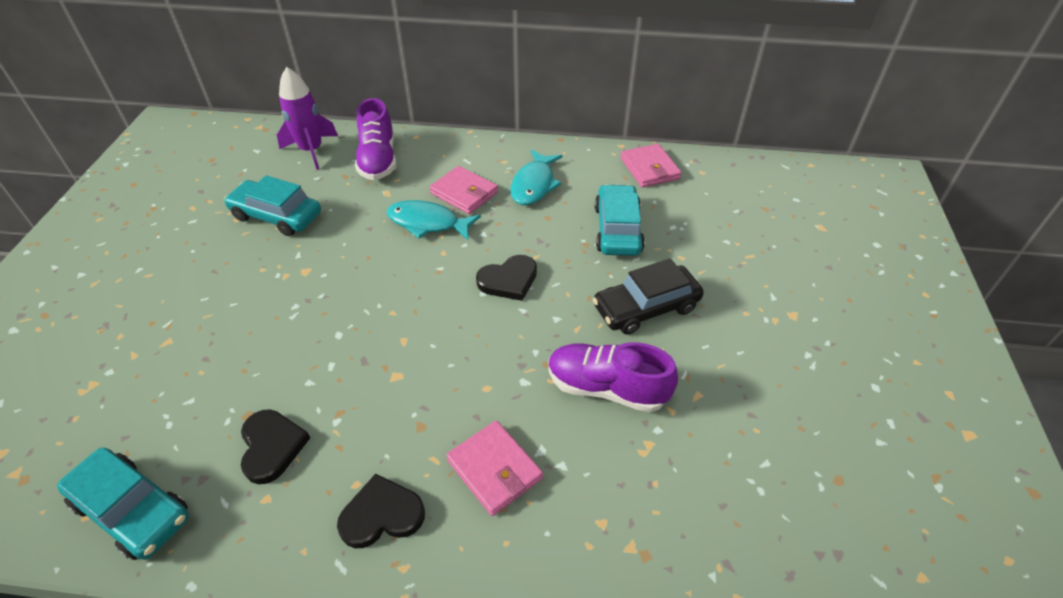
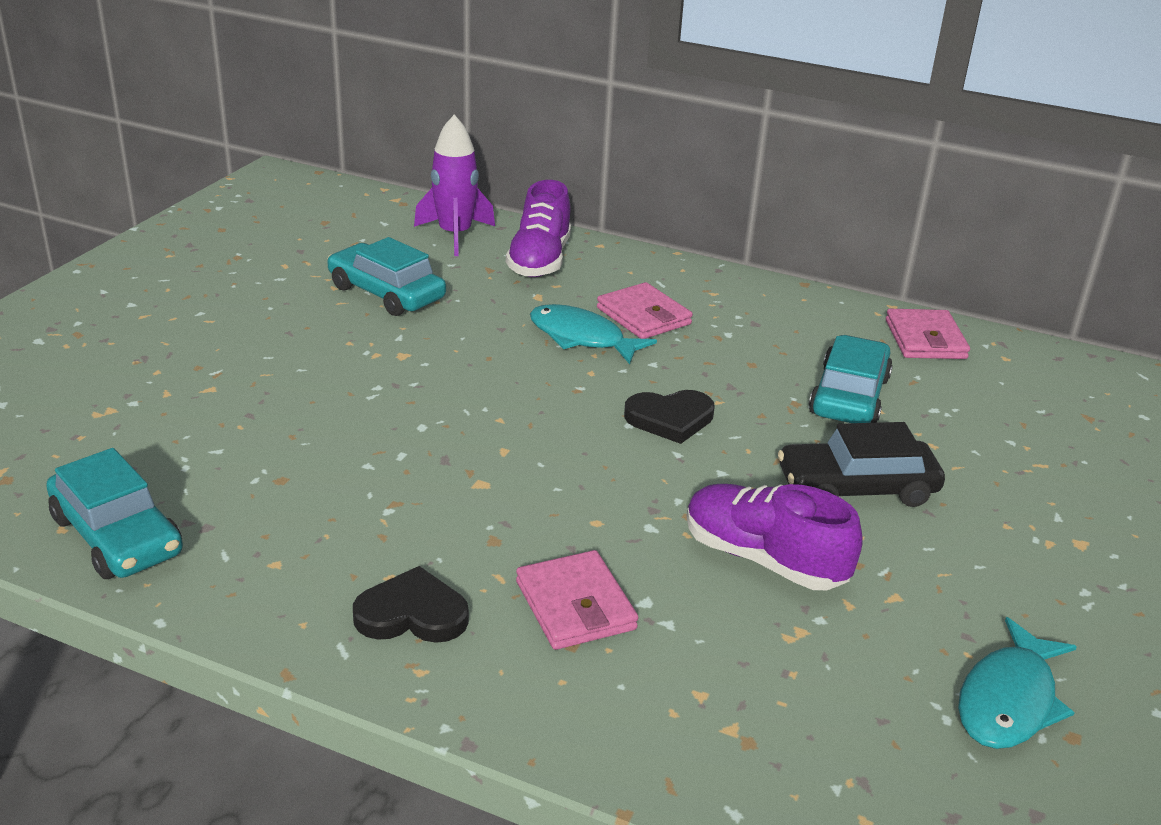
camera: 15 degrees right, 15 degrees down
(272, 447) = (300, 516): black heart -> none
(534, 185) = (746, 325): turquoise fish -> turquoise fish (1009, 700)

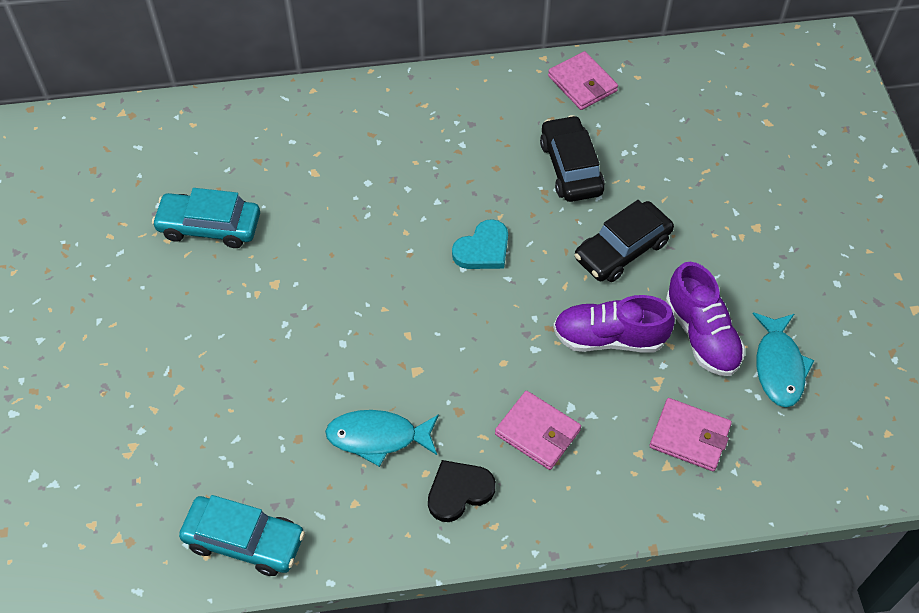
camera: 30 degrees left, 25 degrees up
(455, 235) = (202, 134): purple rocket -> none
(539, 260) = (285, 131): purple shoe -> purple shoe (701, 334)
(582, 338) = (375, 201): turquoise fish -> turquoise fish (378, 437)
(643, 316) = (398, 156): pink wallet -> pink wallet (689, 437)
(670, 419) = (483, 249): black heart -> turquoise heart
(849, 396) = (571, 167): turquoise car -> black car

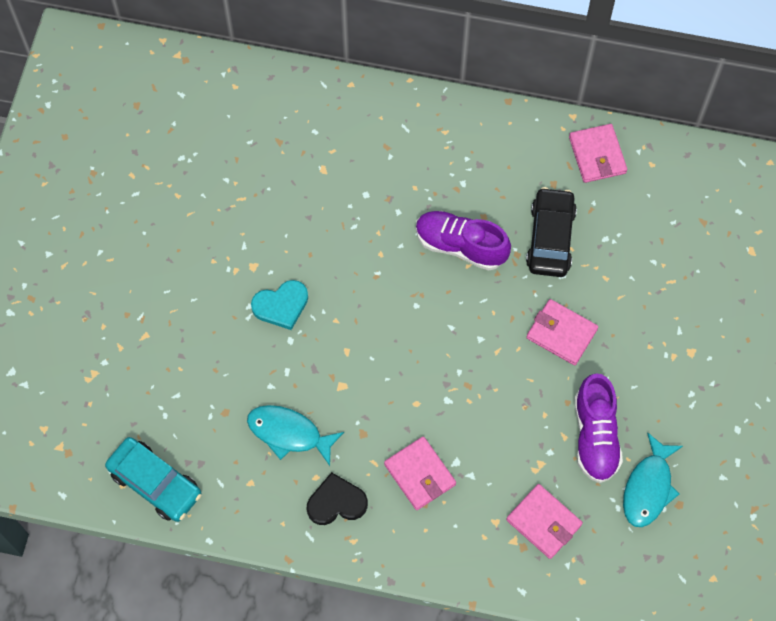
camera: 20 degrees right, 10 degrees up
(209, 226) = (217, 193): turquoise car -> none
(483, 249) = (440, 293): turquoise heart -> turquoise heart (281, 305)
(609, 338) = (515, 412): purple shoe -> purple shoe (460, 246)
(622, 249) = (561, 333): black car -> pink wallet

